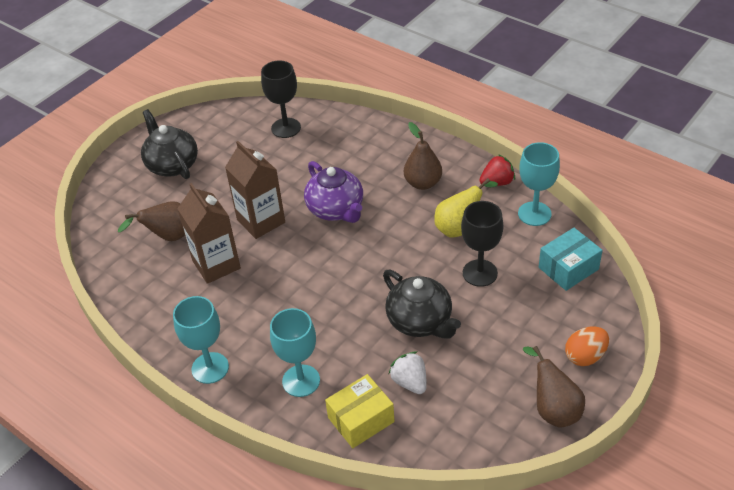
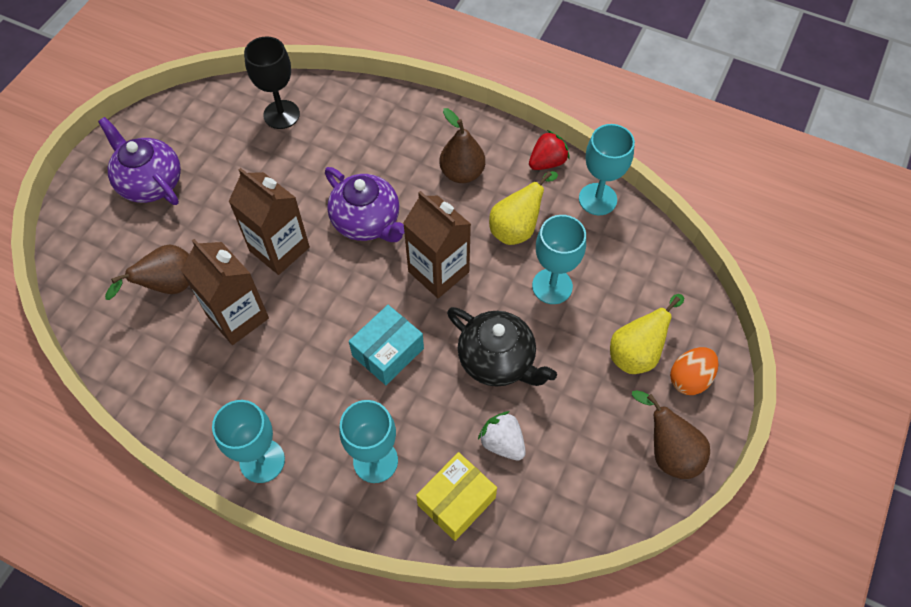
camera: 15 degrees left, 15 degrees up
(172, 165) = (150, 183): black teapot -> purple teapot
(386, 251) = (438, 272): none -> brown carton
(480, 273) = (552, 286): black goblet -> turquoise goblet
(542, 331) = (637, 352): none -> yellow pear
(568, 268) = (649, 266): turquoise box -> turquoise box (388, 352)

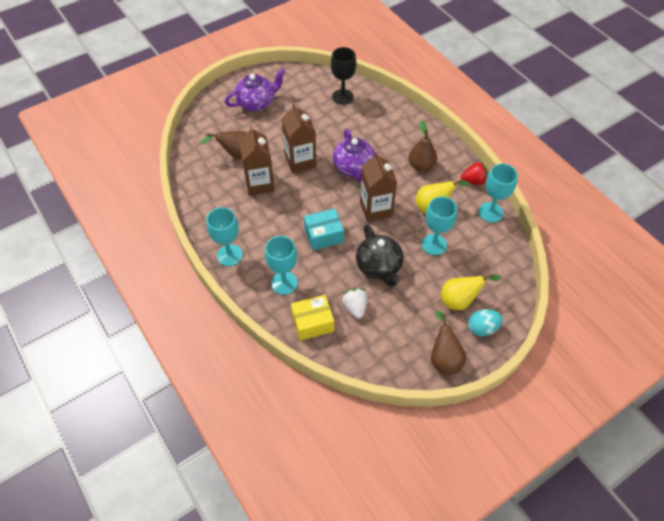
camera: 30 degrees right, 5 degrees down
(150, 183) = (257, 102): purple teapot -> purple teapot turned 75 degrees clockwise
(689, 378) = (482, 328): orange egg -> turquoise egg

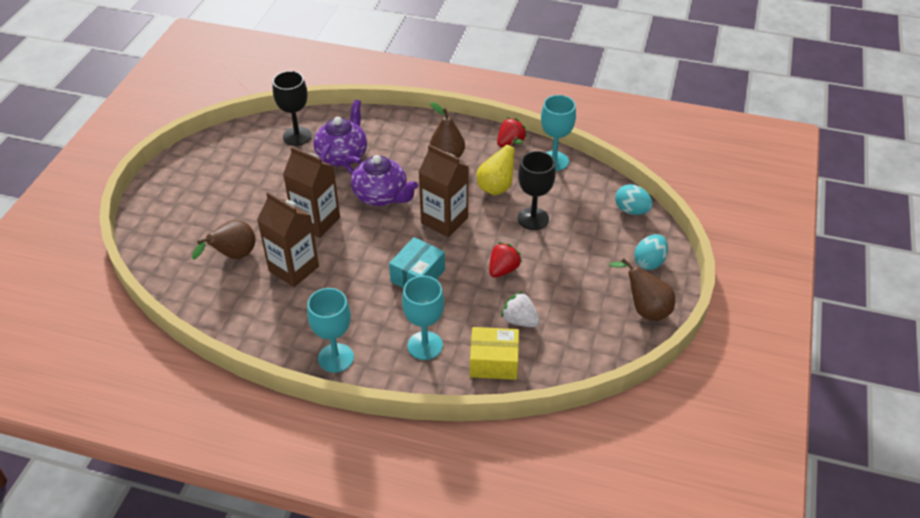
camera: 40 degrees left, 10 degrees down
(257, 102) = (202, 191): purple teapot -> purple teapot (342, 155)
(312, 323) = (494, 362): yellow box -> yellow box turned 60 degrees clockwise
(379, 266) = (503, 270): black teapot -> red strawberry
(434, 244) = (533, 218): turquoise goblet -> black goblet
(460, 300) = (606, 251): yellow pear -> none
(509, 283) = (631, 210): none -> turquoise egg

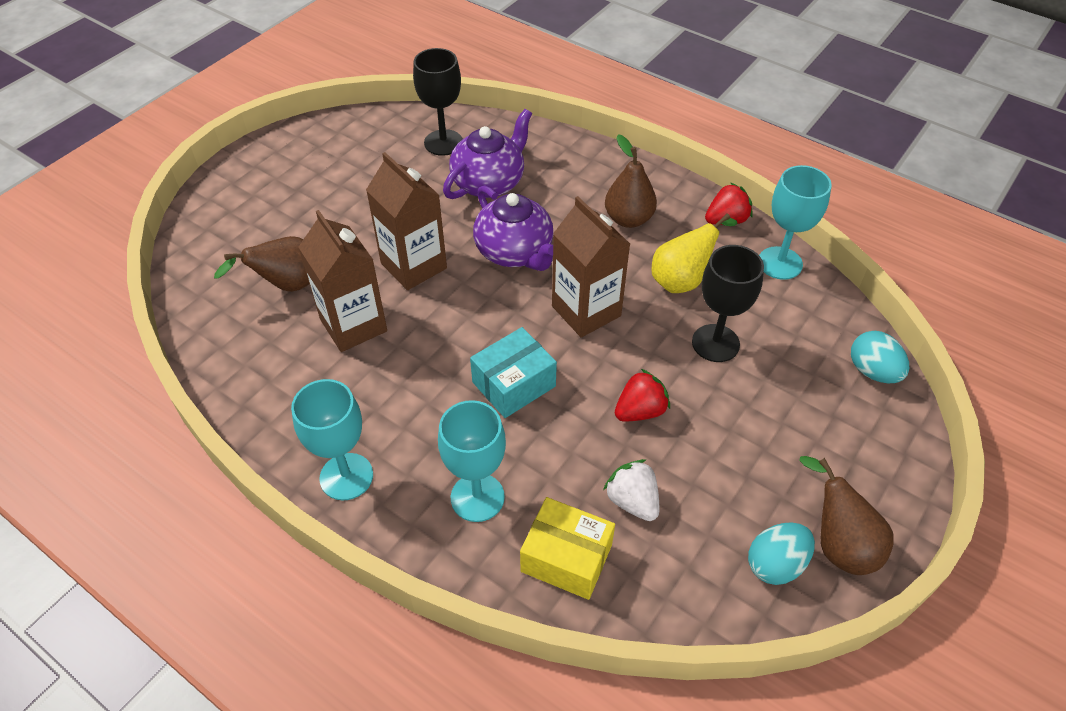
camera: 20 degrees right, 5 degrees up
(649, 262) = (872, 465): turquoise egg -> turquoise egg (775, 564)

